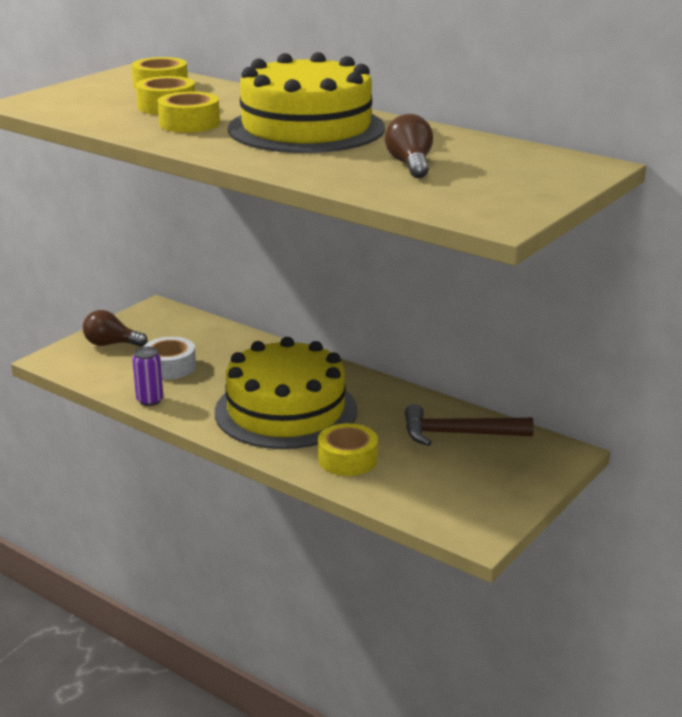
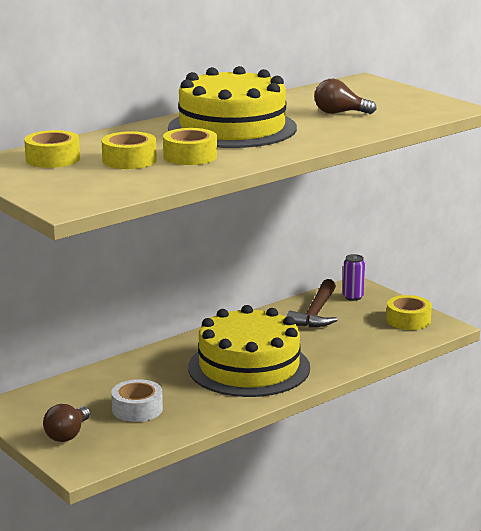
camera: 75 degrees left, 5 degrees down
(150, 400) = (197, 422): purple can -> purple can (353, 297)
(347, 459) = (334, 353): yellow tape -> yellow tape (408, 320)

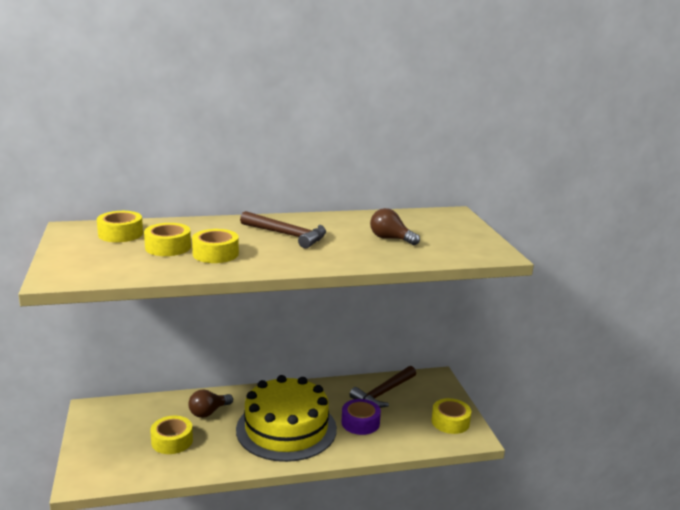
camera: 25 degrees right, 0 degrees up
(67, 435) = (104, 448): brown light bulb -> brown light bulb (208, 412)
(137, 409) = (172, 441): white tape -> yellow tape
(232, 128) = (287, 235): yellow cake -> brown hammer
(320, 343) = (360, 422): none -> purple tape
(353, 297) = (425, 386): purple can -> none

